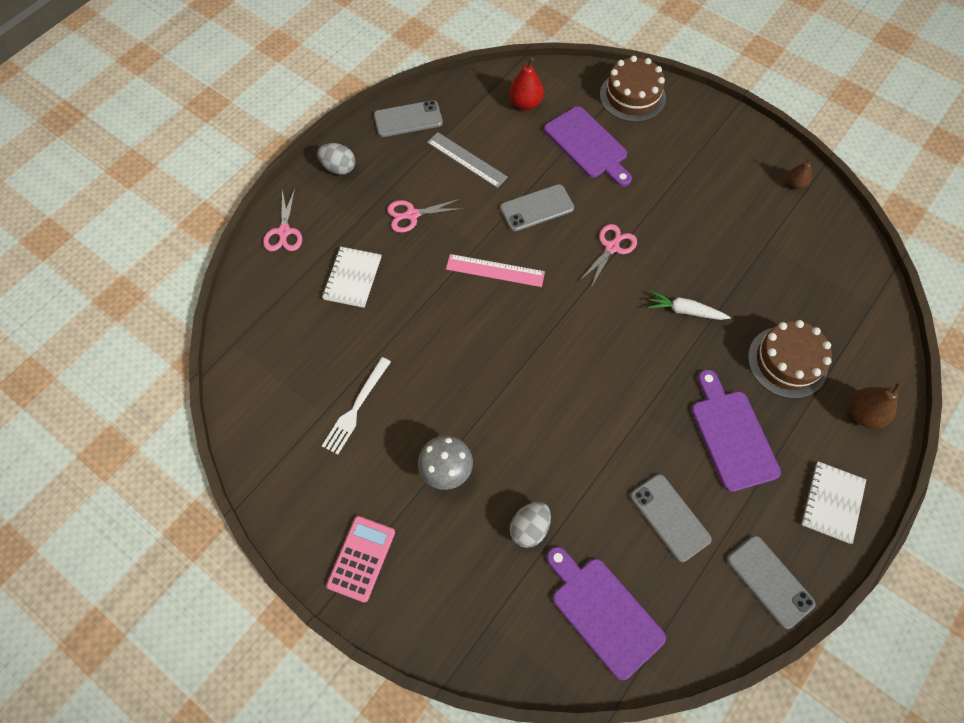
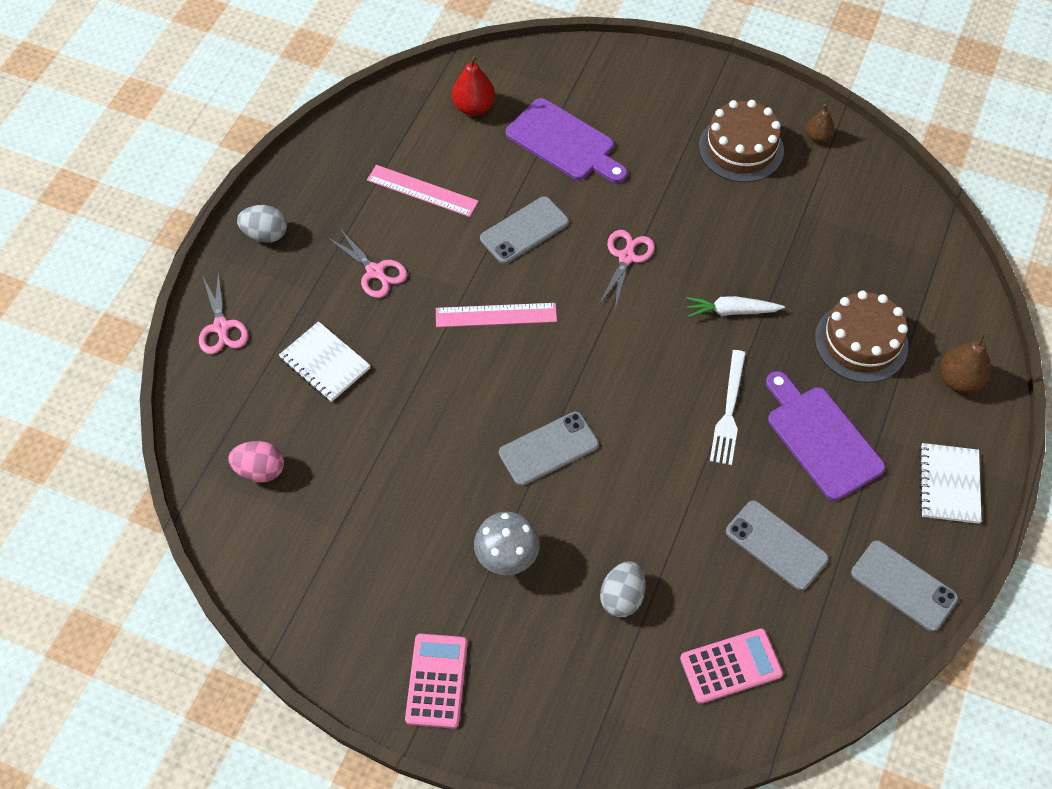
camera: 15 degrees left, 5 degrees down
(278, 351) = (260, 470): none -> pink egg
(352, 278) = (325, 363): white notebook -> white notebook turned 45 degrees counterclockwise
(356, 408) = (377, 513): white fork -> white fork (729, 411)
(408, 119) = (334, 157): grey phone -> grey phone (549, 449)
(412, 215) = (375, 271): pink scissors -> pink scissors turned 105 degrees counterclockwise
(466, 160) = (422, 191): grey ruler -> pink ruler
(603, 612) = (731, 666): purple cutting board -> pink calculator
(632, 96) = (601, 72): brown cake -> brown cake (741, 148)

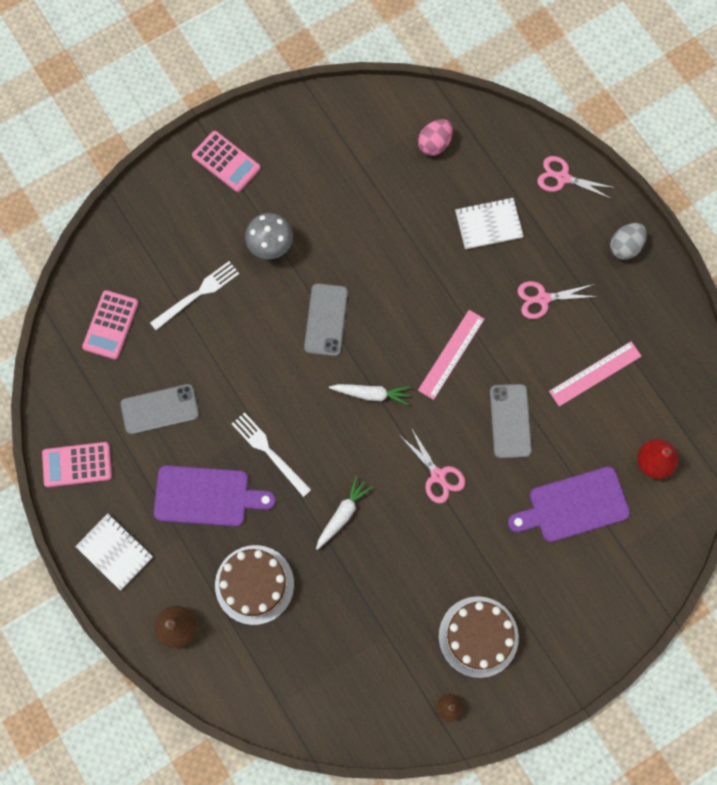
camera: 125 degrees right, 15 degrees up
(594, 359) = (371, 394): none -> white carrot
(622, 597) = (197, 294): grey egg -> white fork
(903, 586) = (77, 464): grey phone -> pink calculator

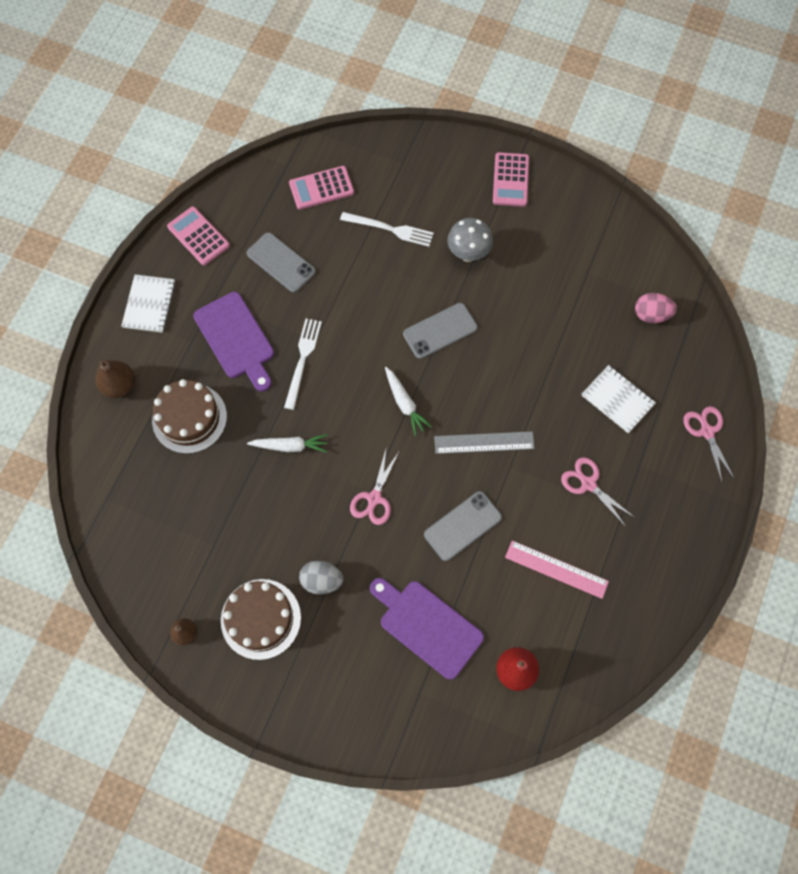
camera: 55 degrees right, 5 degrees down
(451, 354) = (484, 442): pink ruler -> grey ruler
(625, 246) = (689, 522): grey egg -> grey egg (322, 580)

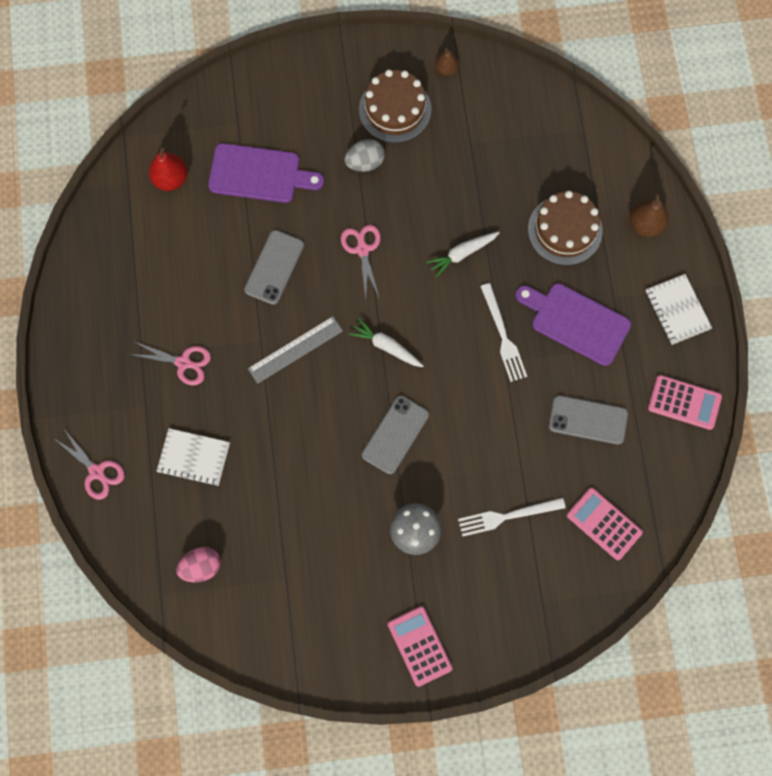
camera: 150 degrees right, 5 degrees up
(321, 188) = (604, 523): pink calculator -> pink calculator turned 90 degrees counterclockwise
(556, 569) = (176, 274): pink ruler -> none

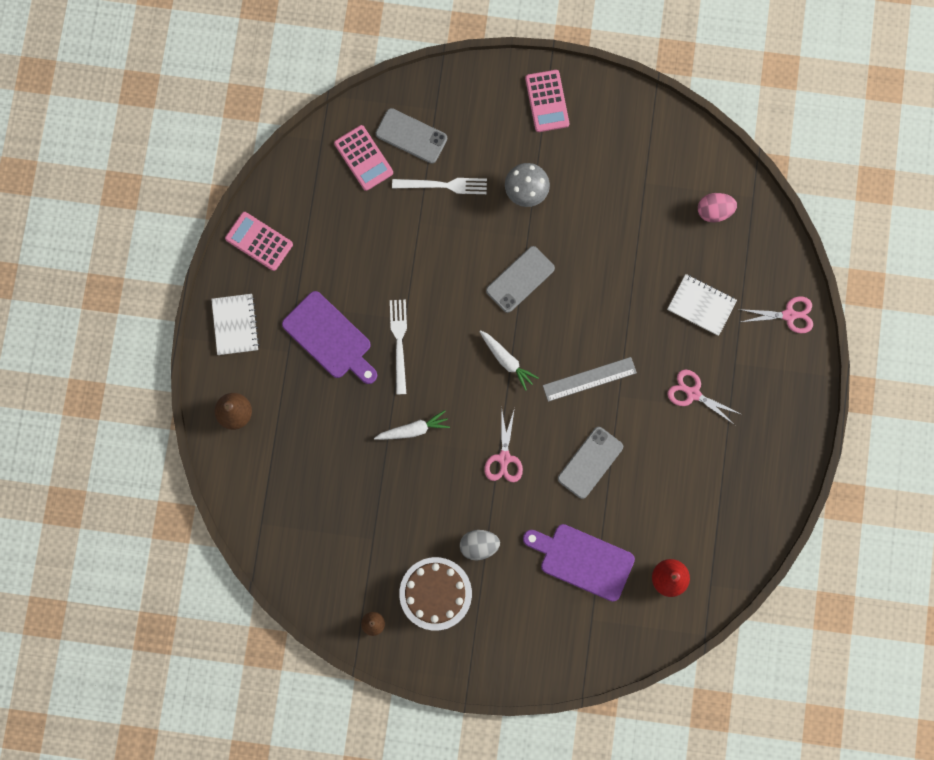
camera: 165 degrees left, 5 degrees up
(96, 472) = (789, 315): pink scissors -> pink scissors turned 120 degrees clockwise
(565, 230) = (311, 427): brown cake -> none
(588, 419) = (348, 248): grey phone -> grey phone (411, 136)

